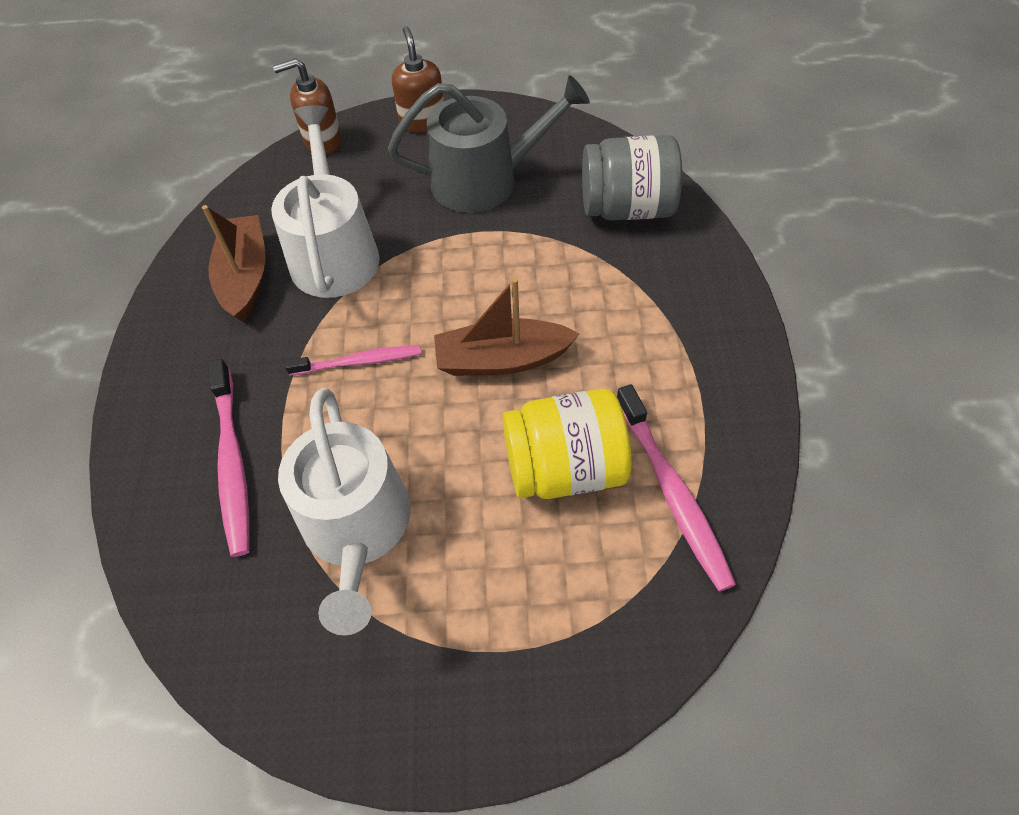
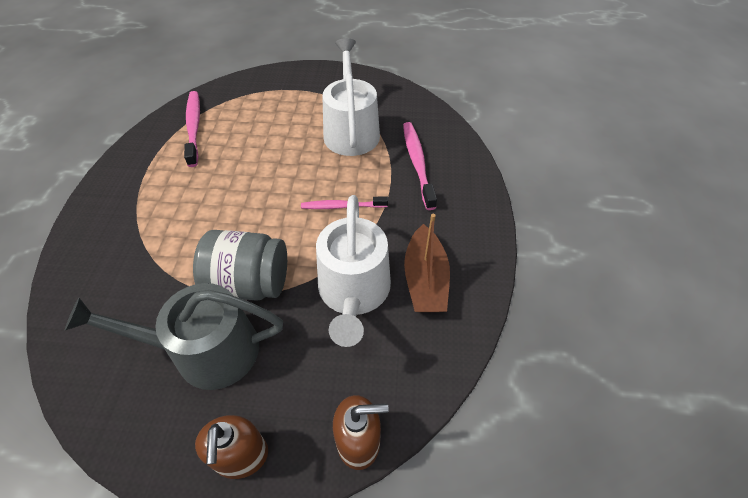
camera: 175 degrees left, 5 degrees down
(502, 359) = (251, 196): brown boat -> none
(564, 468) = (240, 142): yellow jar -> none
(627, 208) = (102, 298): grey jar -> grey jar (249, 283)

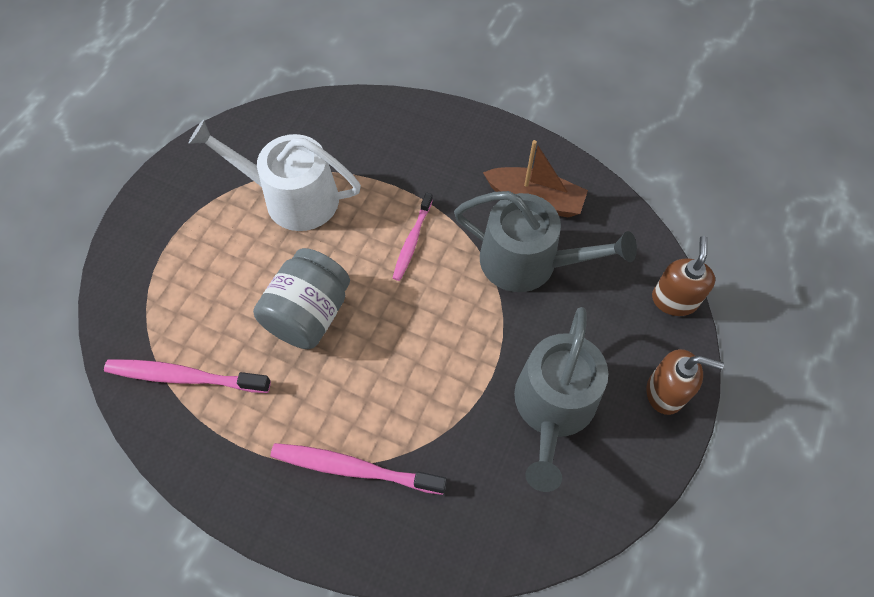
camera: 70 degrees left, 10 degrees up
(249, 283) = (484, 353): grey jar -> grey jar (309, 314)
(353, 292) = (528, 262): white watering can -> grey watering can
(417, 163) = (380, 152): pink toothbrush -> pink toothbrush (354, 469)

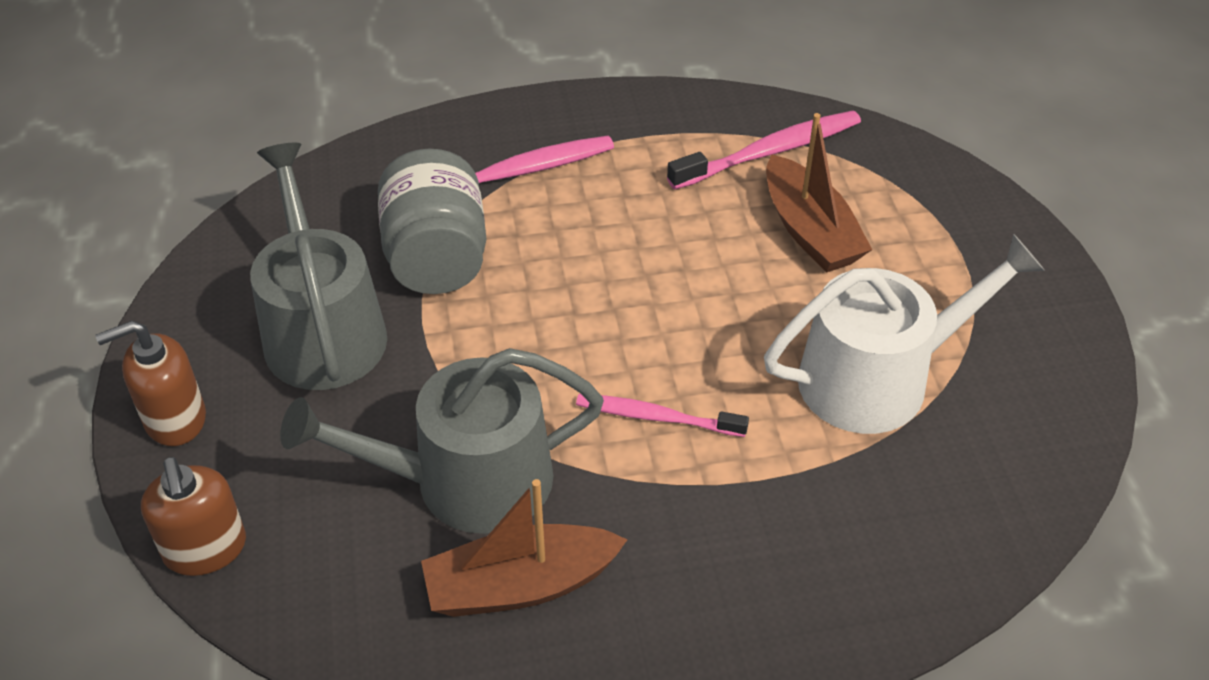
camera: 145 degrees right, 15 degrees down
(228, 301) = (810, 231): none -> brown boat
(309, 314) = (703, 267): grey jar -> grey jar (437, 258)
(412, 240) = (657, 417): pink toothbrush -> pink toothbrush turned 60 degrees counterclockwise

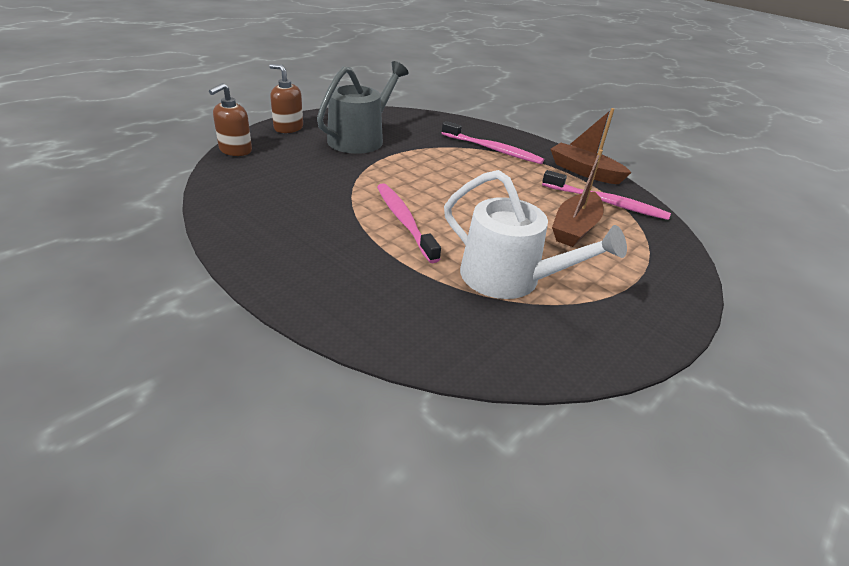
camera: 50 degrees right, 10 degrees down
(437, 258) = (425, 148): grey jar -> none
(466, 481) = (318, 188): grey watering can -> none
(520, 585) = (276, 217): brown boat -> brown boat (584, 171)
(657, 417) = (404, 221): pink toothbrush -> pink toothbrush, size x1.52

